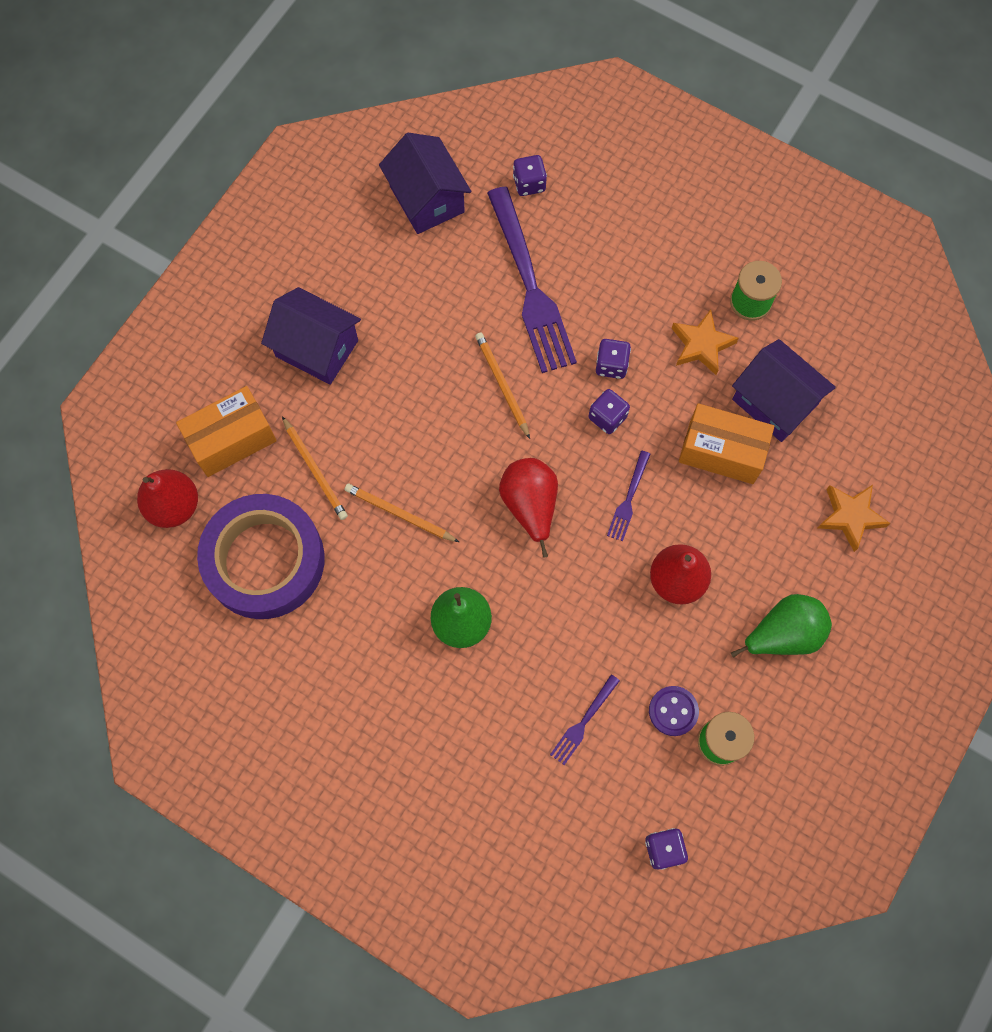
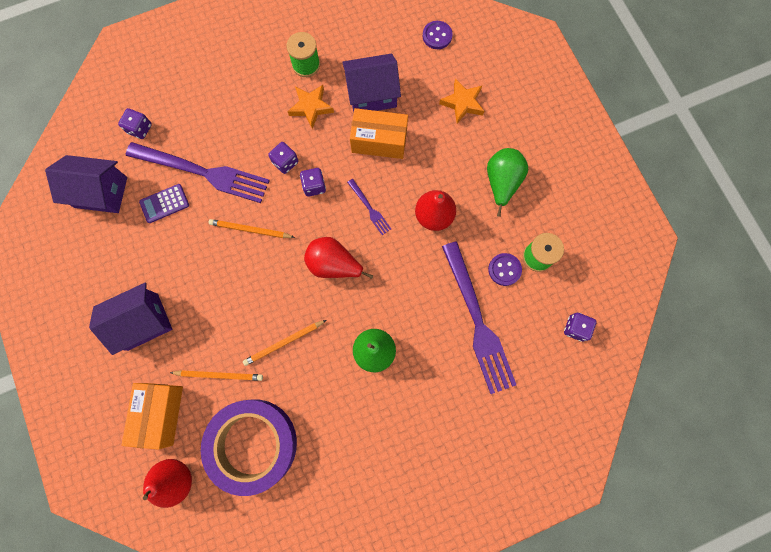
camera: 55 degrees left, 5 degrees up
(463, 272) = (164, 203): none -> purple calculator
(583, 723) = (478, 323): purple fork -> purple fork, size x2.25
(721, 452) = (379, 141): orange box -> orange box turned 45 degrees clockwise
(915, 425) = (437, 36): none -> purple button

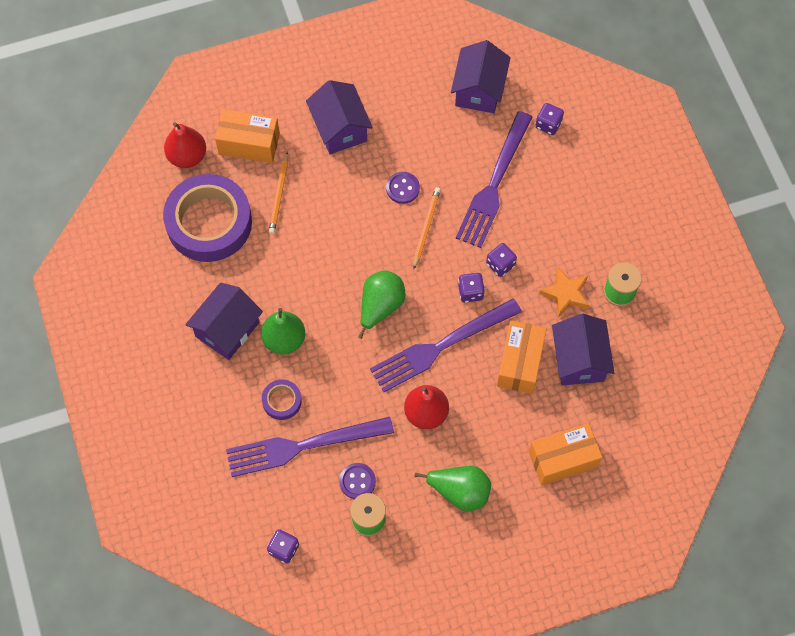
camera: 95 degrees right, 10 degrees down
(164, 203) = (462, 147): purple calculator -> none
(284, 343) = (303, 254): orange pencil -> none
(334, 264) = (380, 306): red pear -> green pear
(368, 409) = (227, 329): none -> purple house
(370, 209) = (440, 347): purple fork -> purple fork, size x2.25
(436, 346) = (282, 401): none -> purple tape
(437, 36) = (654, 440): purple button -> purple button (402, 188)
(462, 103) = (563, 459): orange star -> orange box

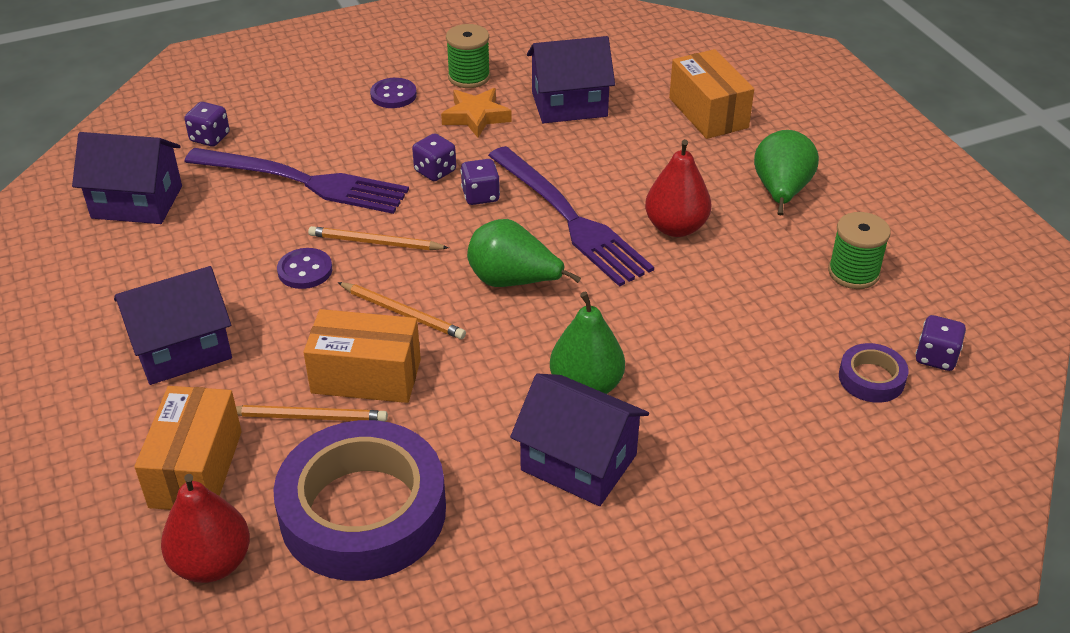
camera: 95 degrees left, 25 degrees down
(282, 401) = (695, 380): purple tape -> purple tape (871, 378)
(301, 446) = (765, 351): purple fork -> none
(357, 481) = (800, 287): purple button -> purple button (393, 95)
(358, 243) = (403, 313): none -> orange pencil
(520, 363) = (582, 149): orange box -> orange box (366, 376)

